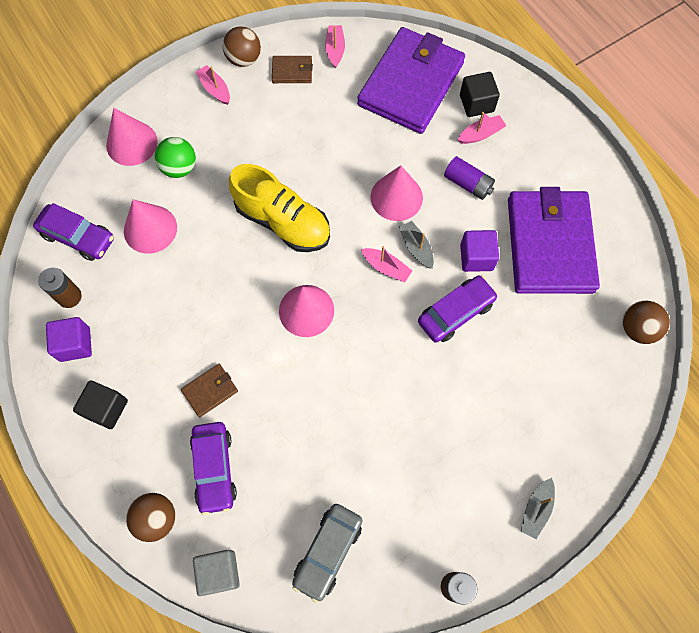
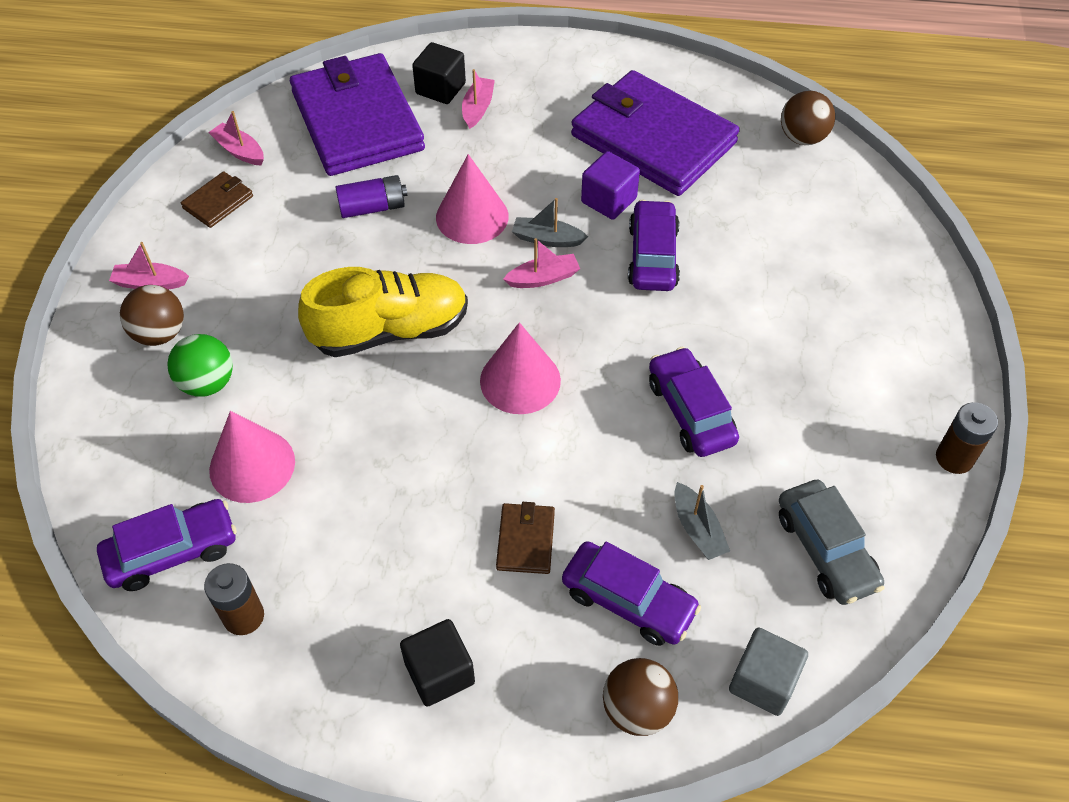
camera: 50 degrees left, 15 degrees down
(75, 344) = (316, 653): purple cube -> none
(131, 143) = (116, 410): pink cone -> none
(244, 59) = (147, 233): brown ball -> brown ball (160, 333)
(361, 414) = (690, 411): none -> purple car
(468, 184) = (521, 153): purple battery -> purple battery (372, 207)
(536, 509) = (923, 334): grey boat -> grey boat (697, 529)

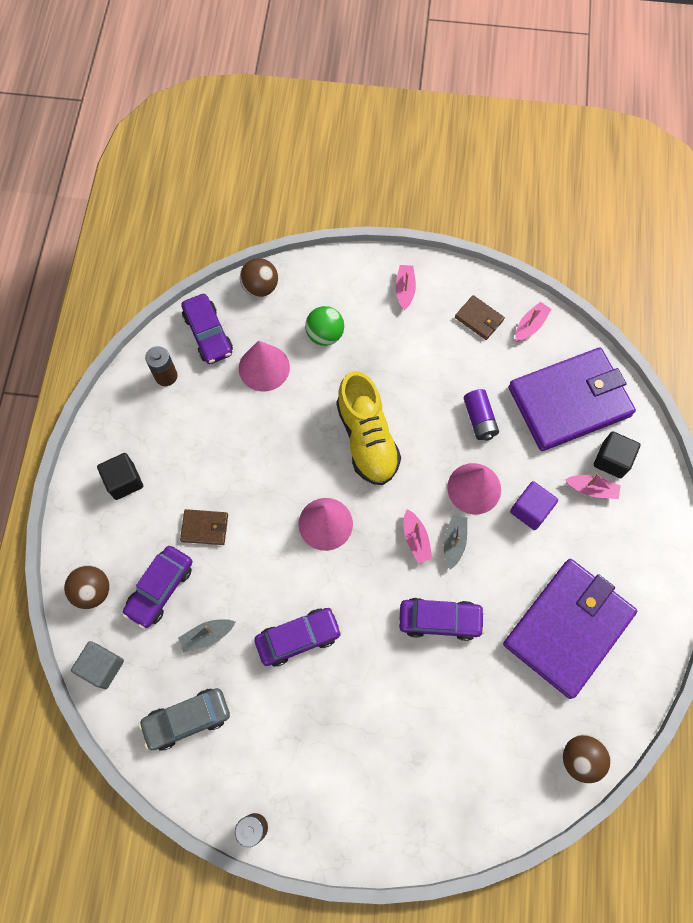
camera: 90 degrees right, 15 degrees up
(160, 333) = (363, 302): brown ball -> brown ball (260, 287)
(609, 200) = (496, 589): purple cube -> purple cube (530, 510)

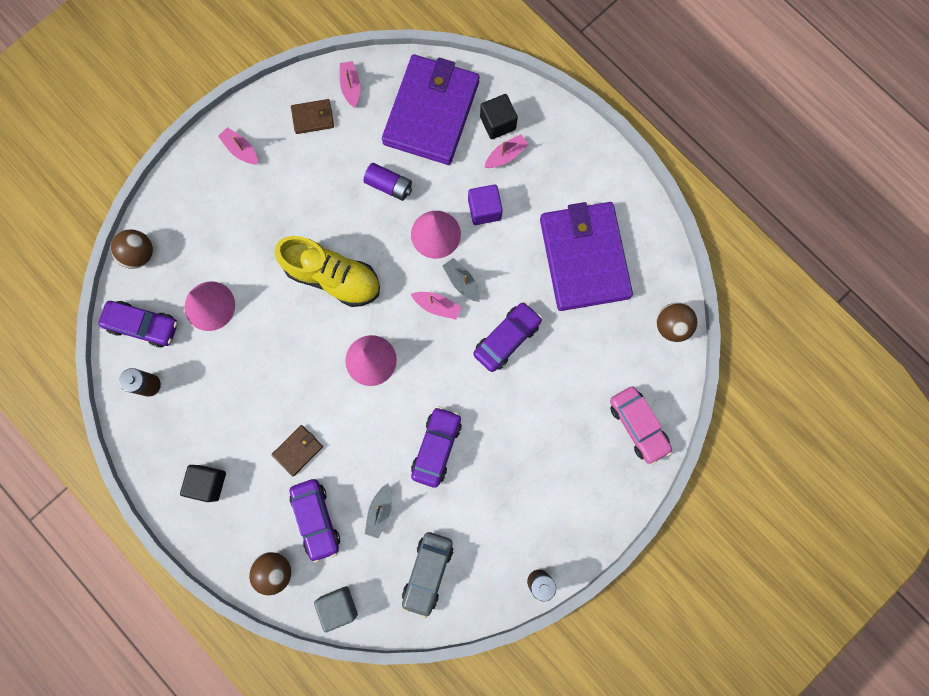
camera: 50 degrees left, 10 degrees up
(325, 335) = (224, 239): green ball -> none
(465, 803) = (638, 425): none -> pink car

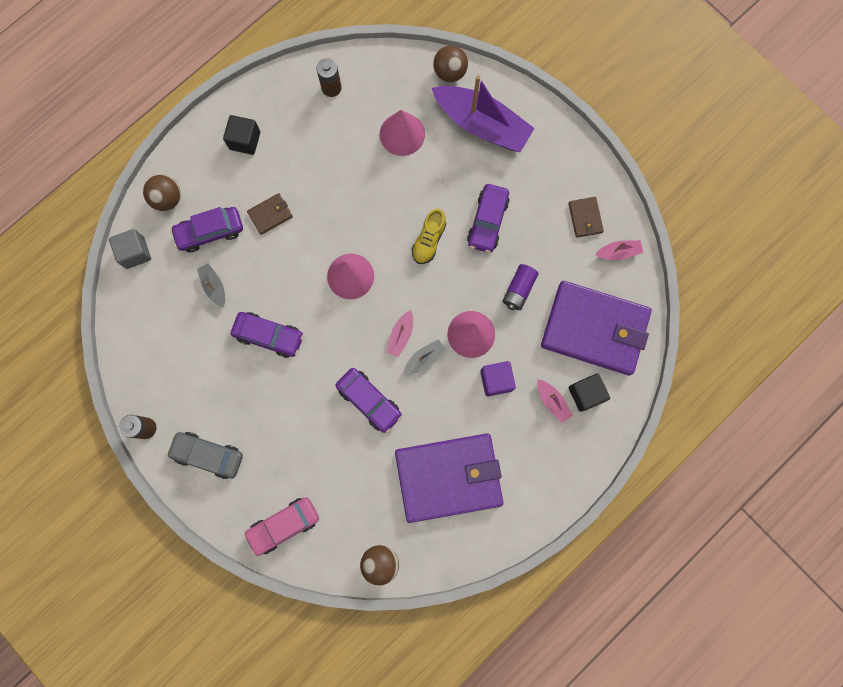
camera: 90 degrees right, 0 degrees up
(143, 325) = (385, 79): purple car -> purple car (487, 221)
(204, 220) = (482, 125): none -> purple boat
(241, 150) = (551, 154): pink boat -> none
(298, 450) = (270, 214): brown wallet -> brown wallet turned 75 degrees counterclockwise
(333, 277) = (429, 241): yellow shoe -> yellow shoe, size x0.57
(380, 511) = (214, 286): grey boat -> grey boat turned 45 degrees clockwise
(428, 572) = (159, 329): grey car -> grey car (208, 455)

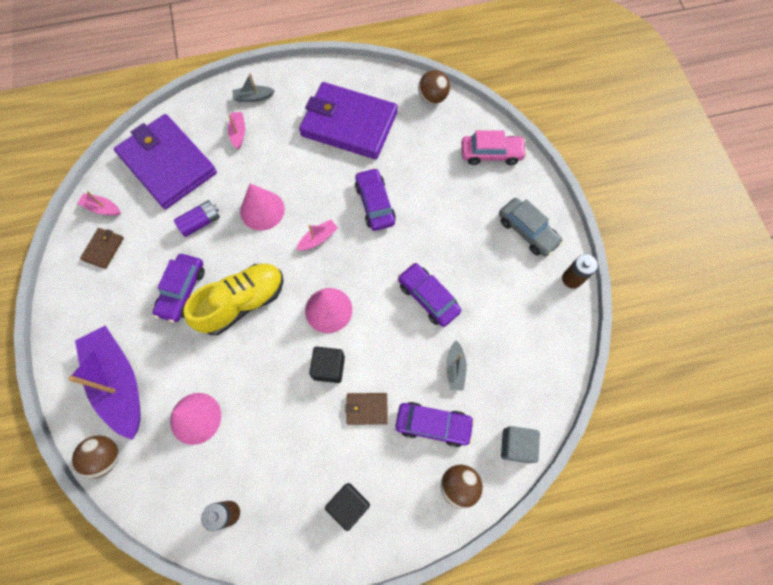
camera: 150 degrees left, 10 degrees down
(424, 358) = (311, 211): grey boat -> grey boat (253, 97)
(429, 241) = (242, 303): yellow shoe -> yellow shoe, size x1.75
(487, 221) = (182, 291): purple car -> purple car turned 150 degrees clockwise
(496, 380) = (268, 168): purple cube -> none
(585, 394) = (210, 126): black cube -> black cube (329, 367)

